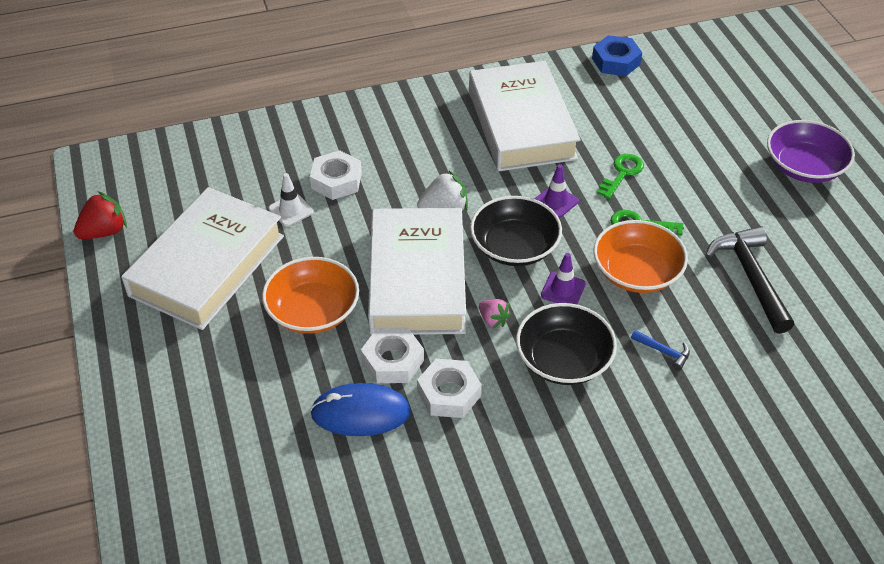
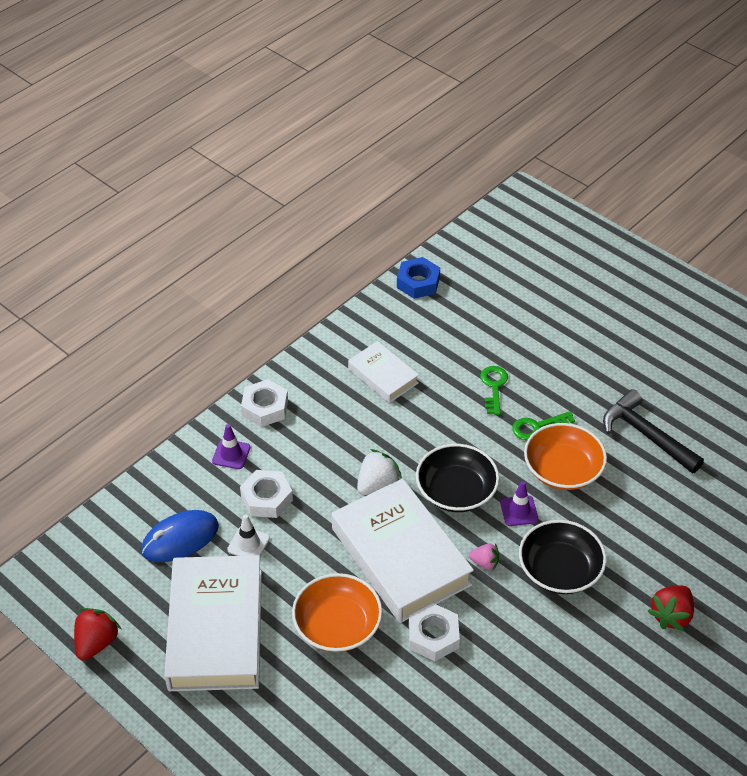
camera: 30 degrees left, 0 degrees up
(361, 413) = (441, 692): blue mouse -> blue mouse (180, 538)
(449, 393) = (496, 641): white nut -> white nut (265, 408)
(521, 124) = (383, 376): white book -> white book, size x0.52
(556, 201) = (460, 435): purple traffic cone -> purple traffic cone (231, 454)
(650, 455) = (671, 615): none -> red strawberry
(663, 351) = (626, 527): blue hammer -> none
(804, 167) = (623, 320): purple bowl -> none

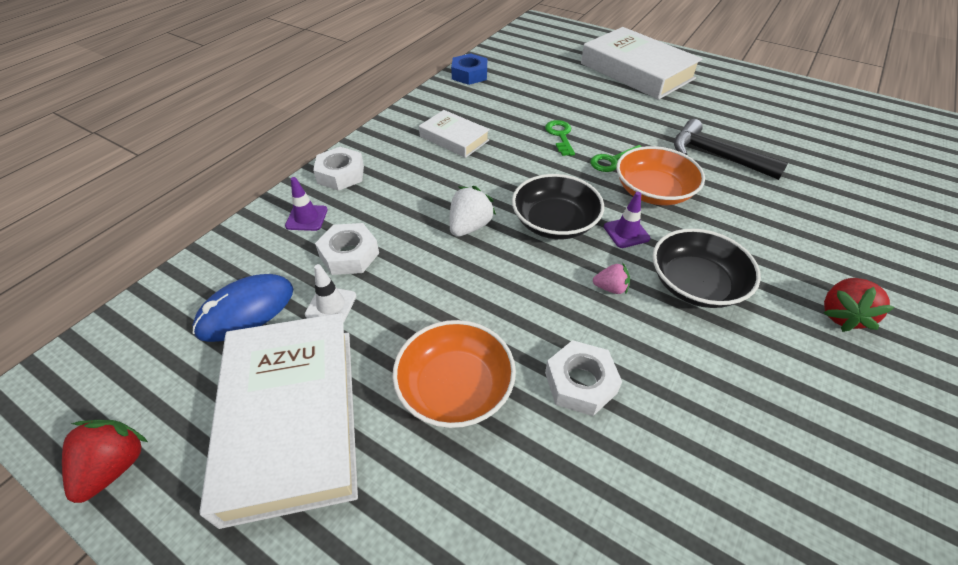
camera: 10 degrees left, 0 degrees up
(401, 556) = (514, 294): white book -> white book (636, 71)

